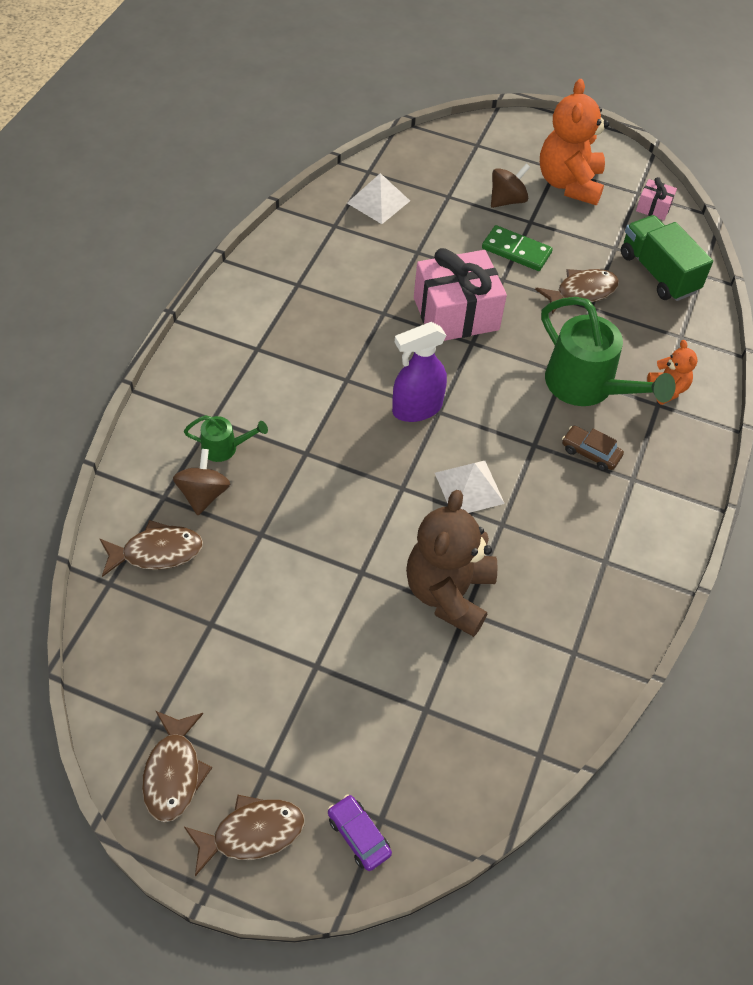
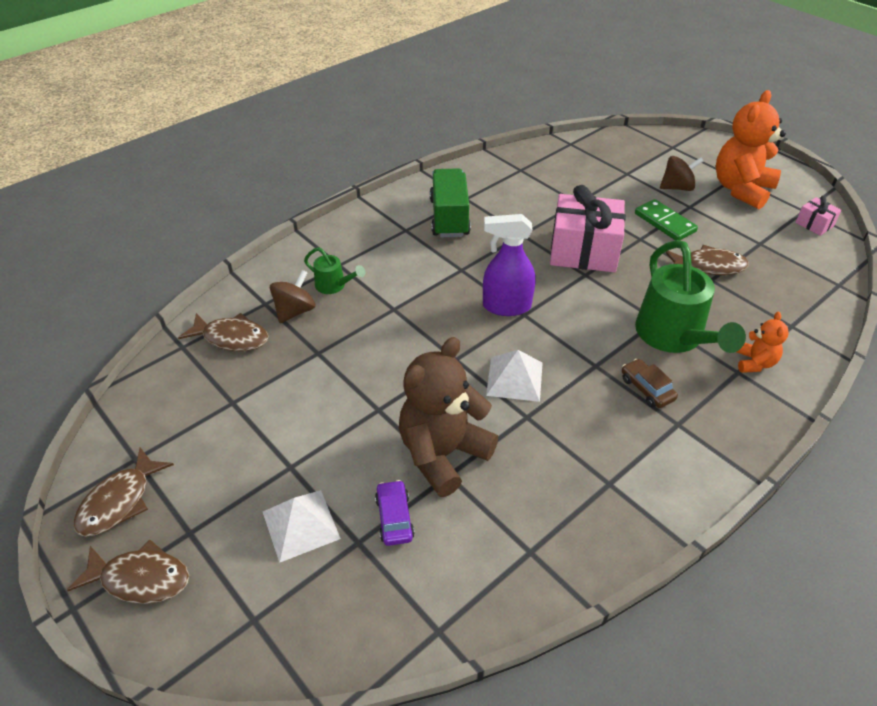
camera: 30 degrees right, 10 degrees down
(358, 836) = (224, 625): purple car -> purple car (394, 518)
(378, 202) = (566, 163): white pyramid -> white pyramid (301, 525)
(658, 273) = (793, 272): green truck -> green truck (449, 217)

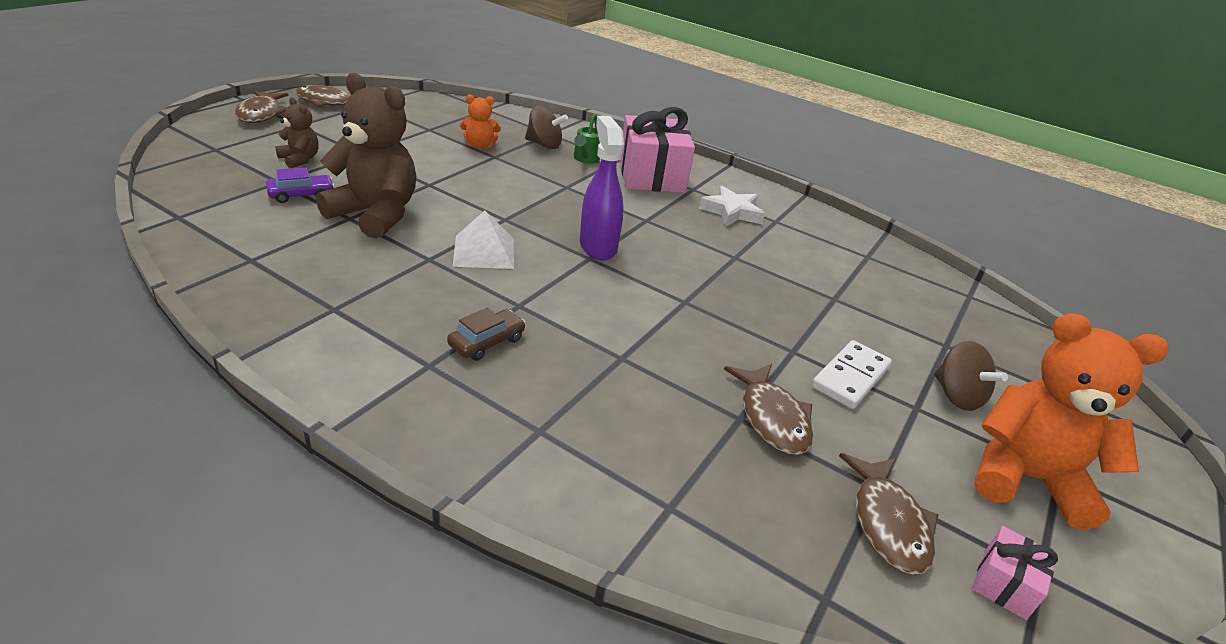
camera: 70 degrees right, 10 degrees down
(231, 338) = (502, 124): brown fish -> brown fish (887, 523)
(301, 525) = (300, 159): white pyramid -> brown teddy bear
(449, 217) = (732, 212): green truck -> white star
(583, 251) = (732, 301): pink gift -> pink gift (651, 176)
(665, 222) = (850, 377): green domino -> white domino
(674, 337) = (592, 371): green watering can -> none
(754, 363) = (564, 450): orange teddy bear -> orange teddy bear (479, 146)

